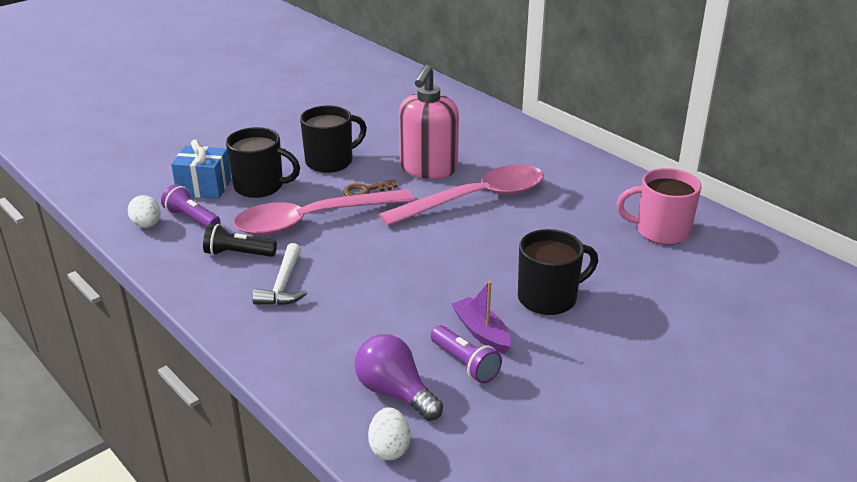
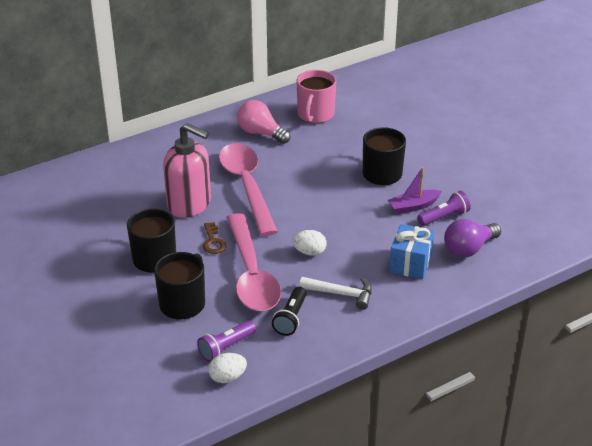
camera: 80 degrees left, 5 degrees up
(204, 187) = (171, 340): blue gift -> blue gift (410, 263)
(389, 448) = (518, 255): white egg -> white egg (309, 252)
(592, 196) = (261, 133): none -> pink light bulb

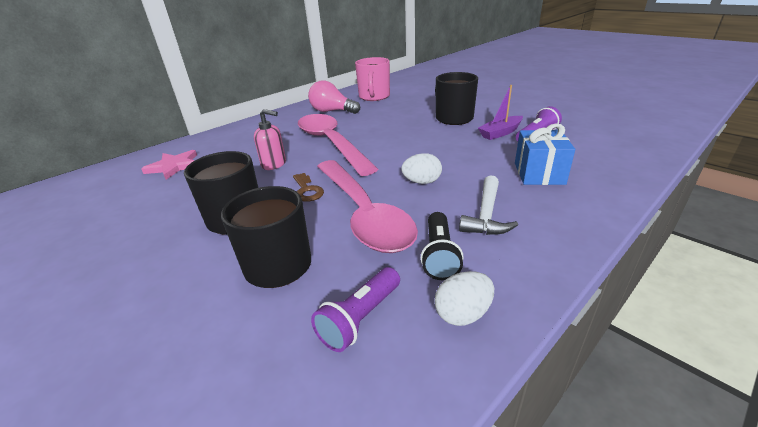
camera: 10 degrees left, 5 degrees down
(100, 188) = (174, 166): none -> pink star
(189, 204) = (274, 164): pink soap dispenser -> pink soap dispenser, size x0.53
(227, 377) = (380, 377): white egg -> white egg (463, 314)
(341, 294) = (486, 215): white hammer -> white hammer turned 105 degrees clockwise
(469, 249) = (585, 153): purple light bulb -> none

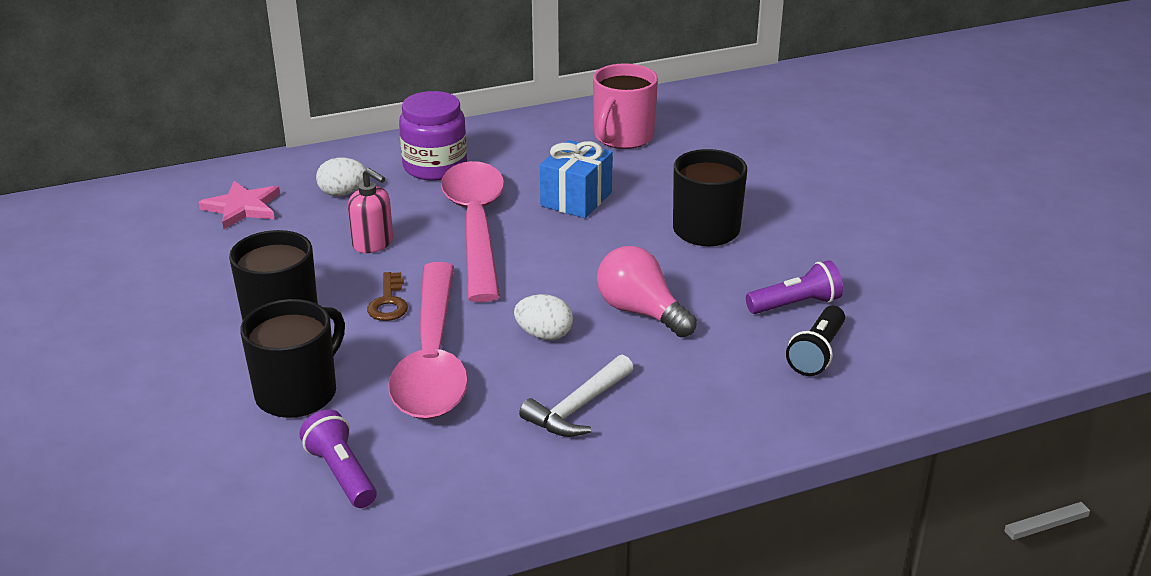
camera: 20 degrees right, 0 degrees up
(286, 125) = (435, 167): none -> purple jar
(332, 111) = (526, 155): pink light bulb -> pink light bulb (641, 312)
(360, 318) = (342, 474): purple flashlight -> purple flashlight turned 90 degrees clockwise
(439, 255) = (474, 438): black flashlight -> black flashlight (817, 353)
(463, 314) = (442, 502): white egg -> white egg (343, 193)
(500, 133) = (746, 282): purple boat -> none
(539, 173) = (715, 371): blue gift -> blue gift (576, 199)

